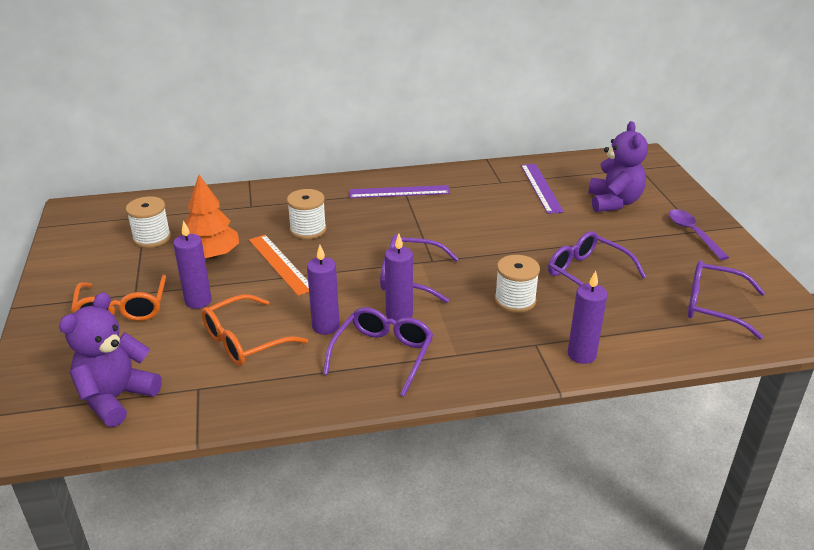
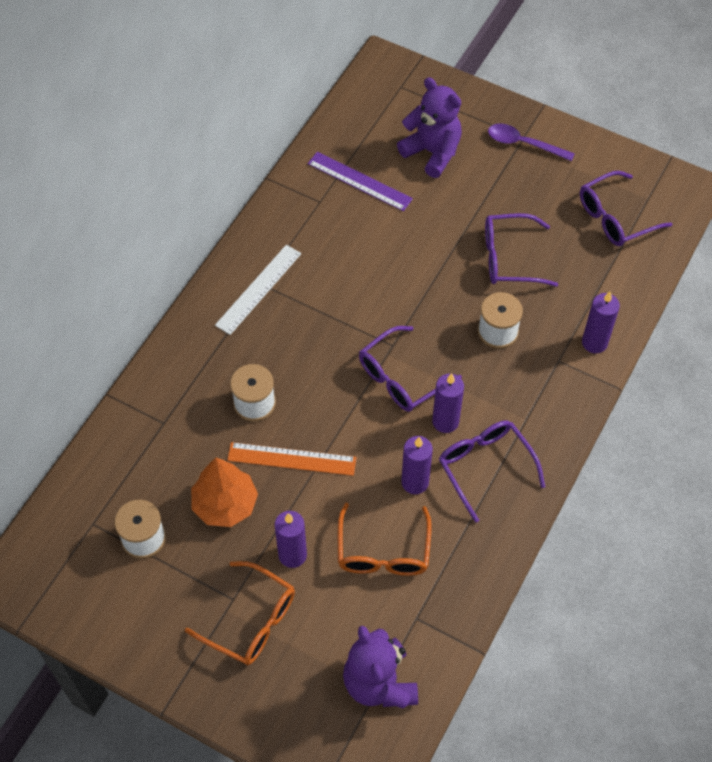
camera: 50 degrees left, 25 degrees up
(399, 192) = (259, 289): purple ruler -> white ruler

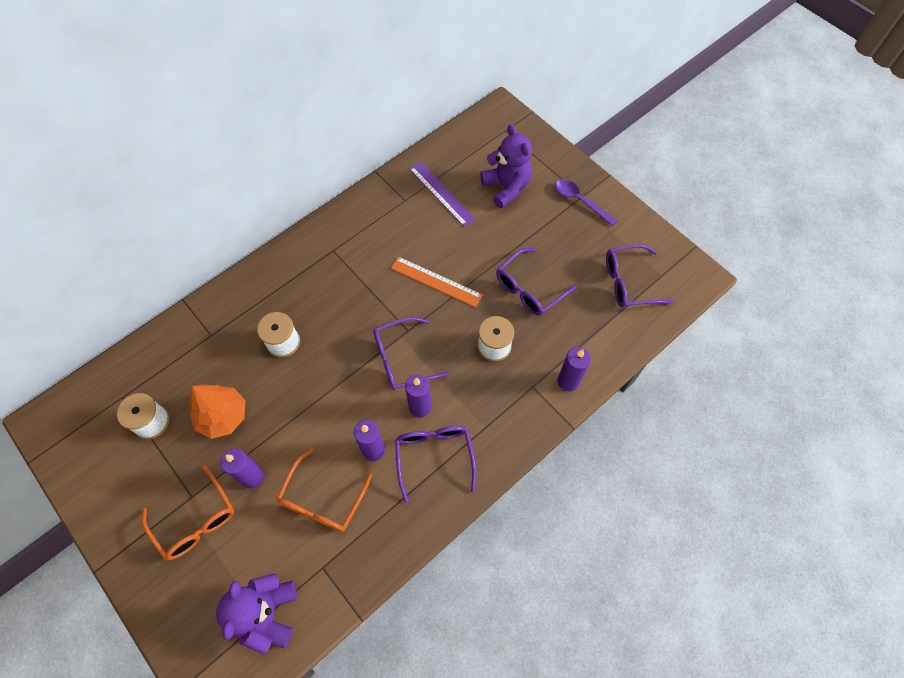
camera: 20 degrees right, 5 degrees up
(259, 289) = (328, 254): white ruler -> none
(292, 459) = (289, 396): orange ruler -> orange ruler (436, 281)
(509, 258) = (529, 289): purple glasses -> purple glasses turned 60 degrees counterclockwise

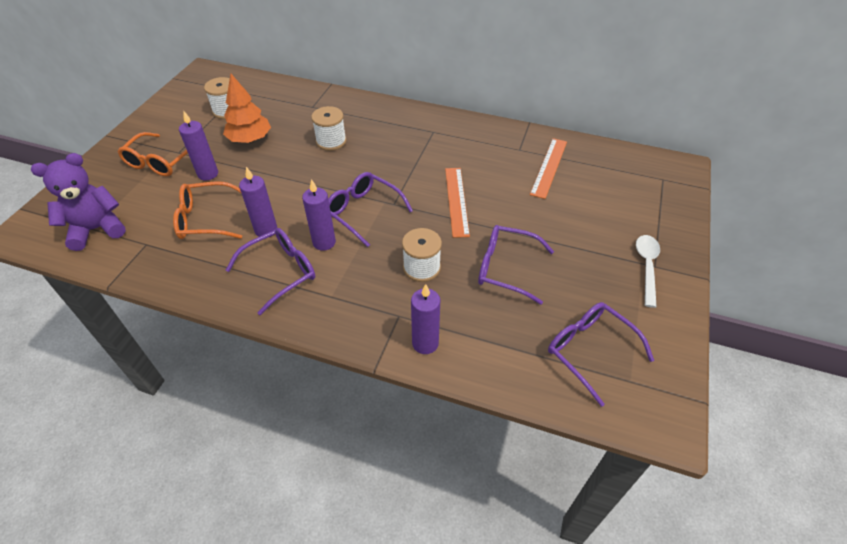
camera: 60 degrees right, 15 degrees down
(441, 193) = (548, 167): purple ruler -> orange ruler
(506, 187) = (601, 205): purple teddy bear -> none
(580, 201) = (646, 267): purple spoon -> white spoon

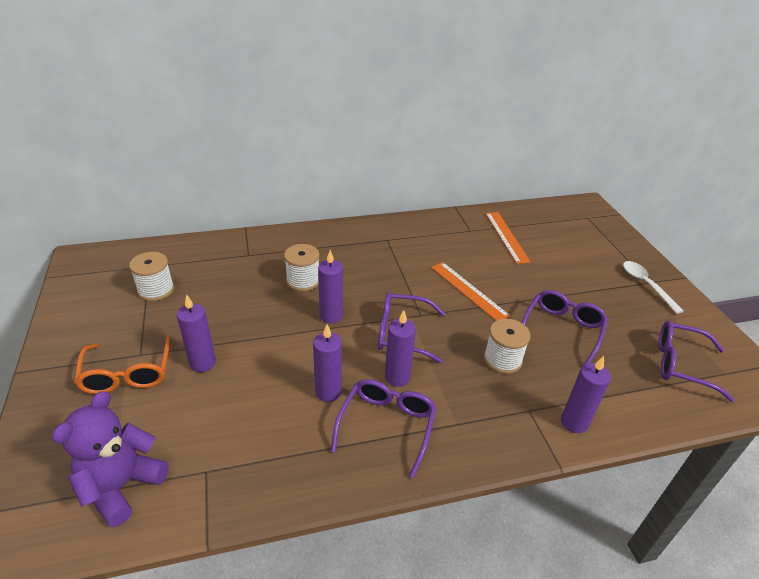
camera: 35 degrees left, 10 degrees down
(205, 219) = (250, 411): orange glasses -> none
(250, 139) = (214, 309): orange tree -> none
(324, 176) = (331, 316): none -> purple candle
(505, 268) = (562, 329): purple glasses -> purple glasses turned 135 degrees clockwise

